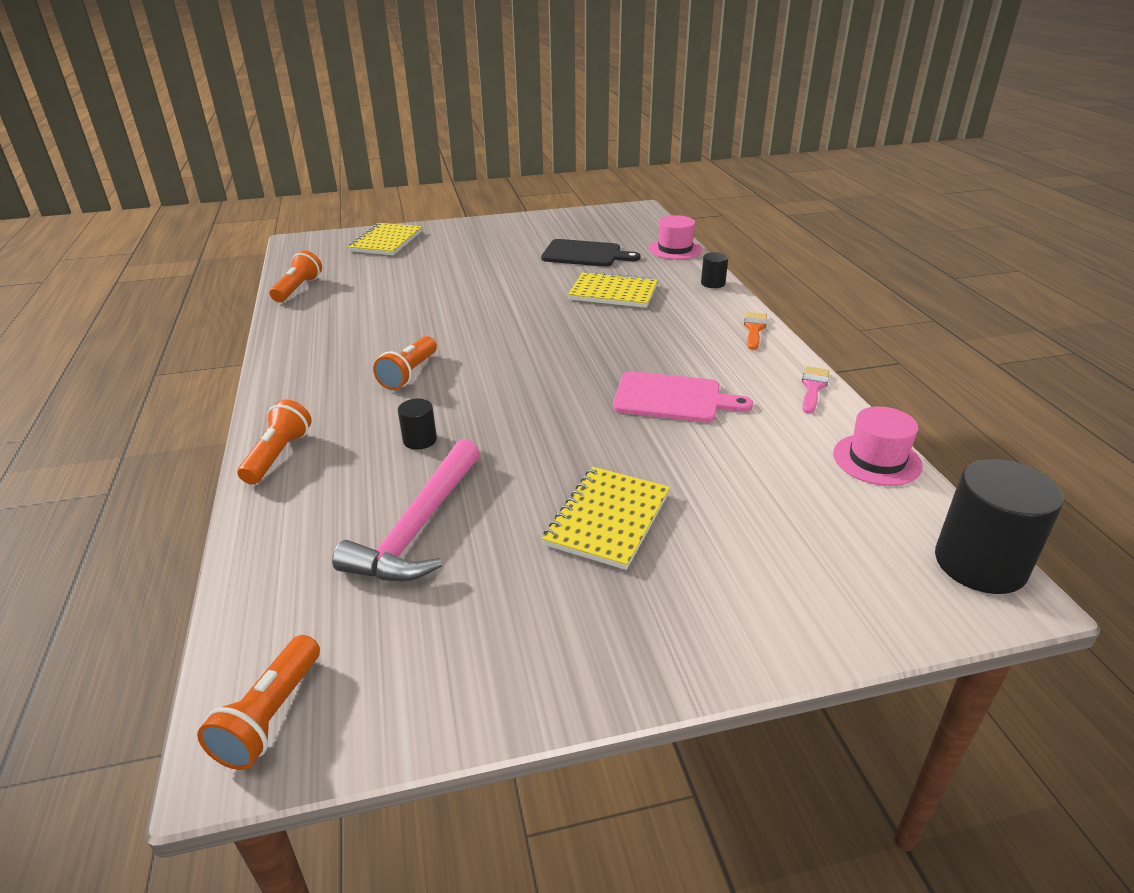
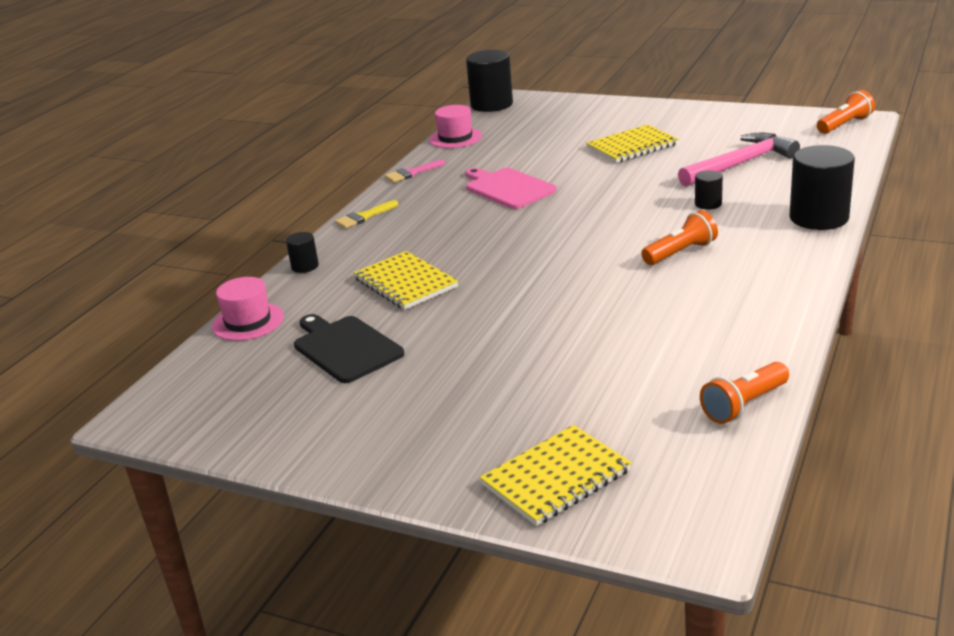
camera: 140 degrees left, 5 degrees down
(278, 455) = (819, 218): orange flashlight -> black cylinder
(754, 329) = (363, 217): orange brush -> yellow brush

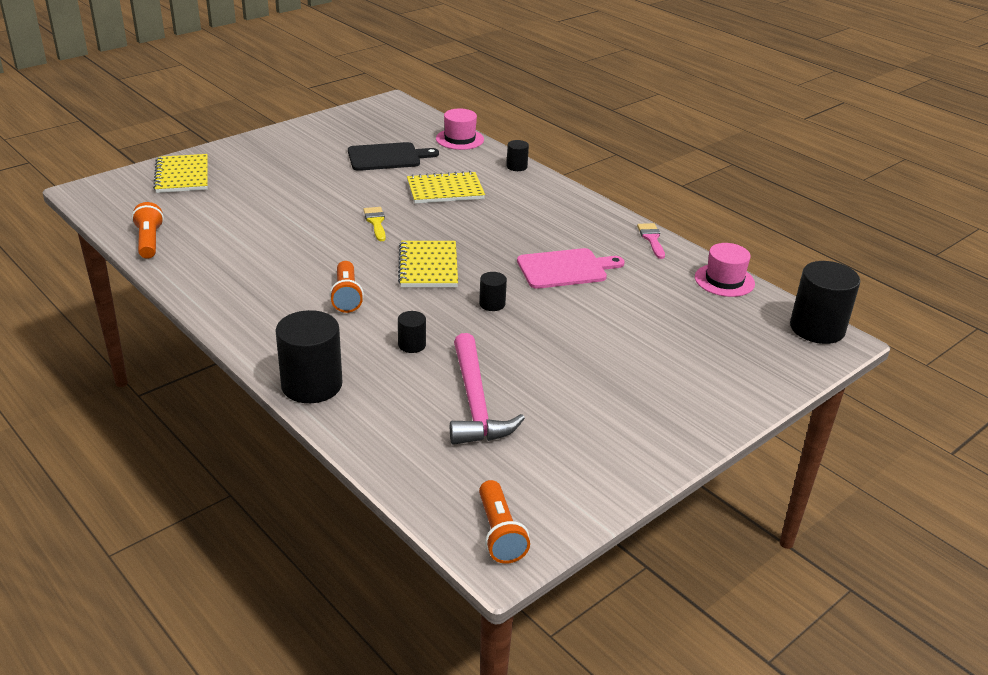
camera: 110 degrees right, 5 degrees up
(363, 217) = (578, 201): yellow brush -> yellow brush (376, 222)
(604, 196) = (492, 304): none -> black cylinder
(632, 146) = (594, 362): yellow notebook -> yellow notebook (428, 266)

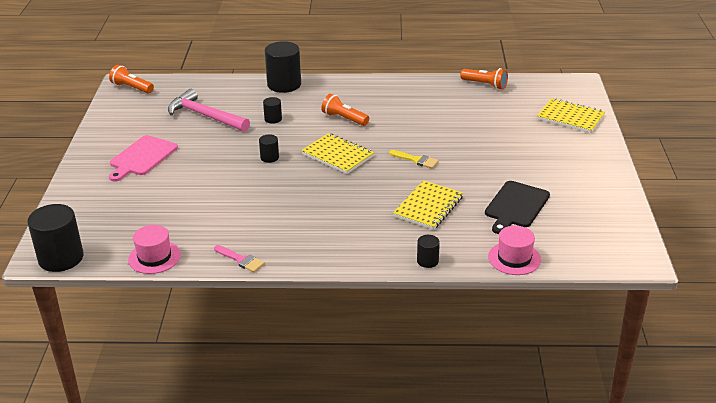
camera: 135 degrees right, 0 degrees up
(565, 269) = (263, 201): pink cutting board -> pink cutting board (142, 157)

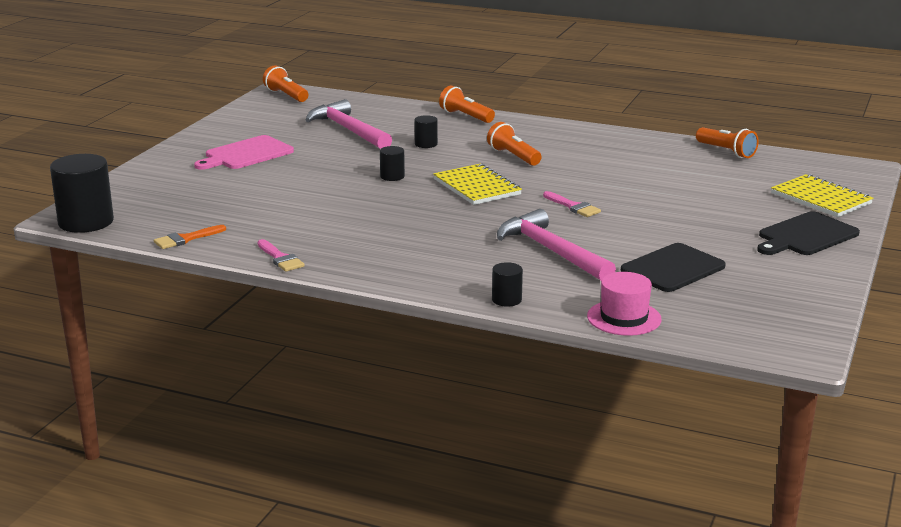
camera: 20 degrees right, 10 degrees down
(154, 257) = (186, 239): pink hat -> orange brush
(284, 84) = (466, 116): black cylinder -> orange flashlight
(416, 160) = (573, 206): yellow brush -> pink brush
(428, 207) = (551, 251): yellow notebook -> pink hammer
(581, 154) = (805, 236): none -> black cutting board

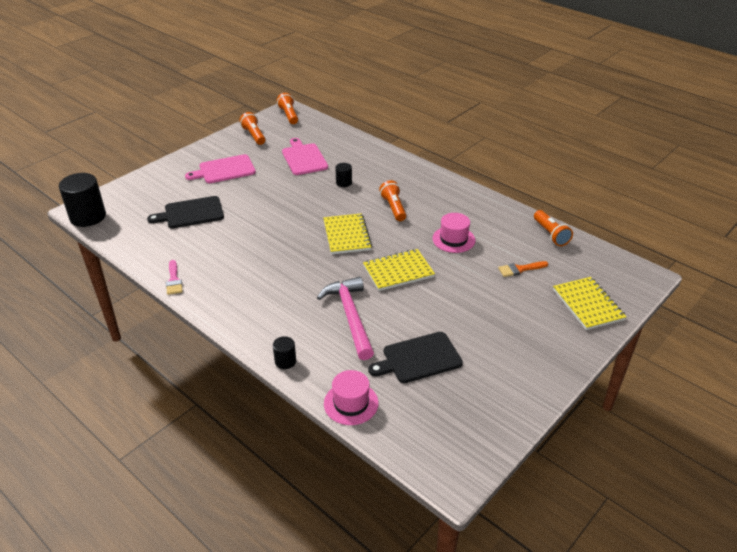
camera: 20 degrees right, 15 degrees up
(186, 239) = (132, 247): orange brush -> orange brush (519, 269)
(348, 130) = (304, 158): pink hammer -> pink cutting board
(392, 176) = (299, 212): black cylinder -> none
(466, 116) = (390, 158): orange flashlight -> orange flashlight (254, 135)
(573, 206) = (398, 271): pink brush -> yellow notebook
(615, 171) = (453, 239): none -> pink hat
(805, 236) = (547, 345): black cutting board -> black cutting board (191, 213)

